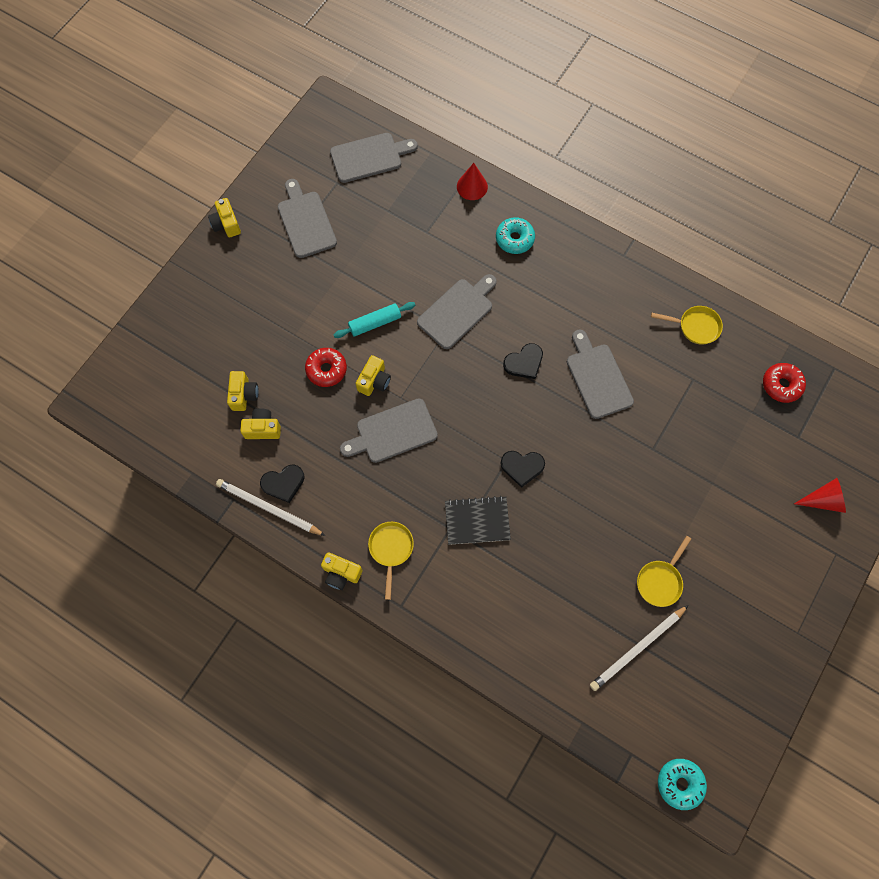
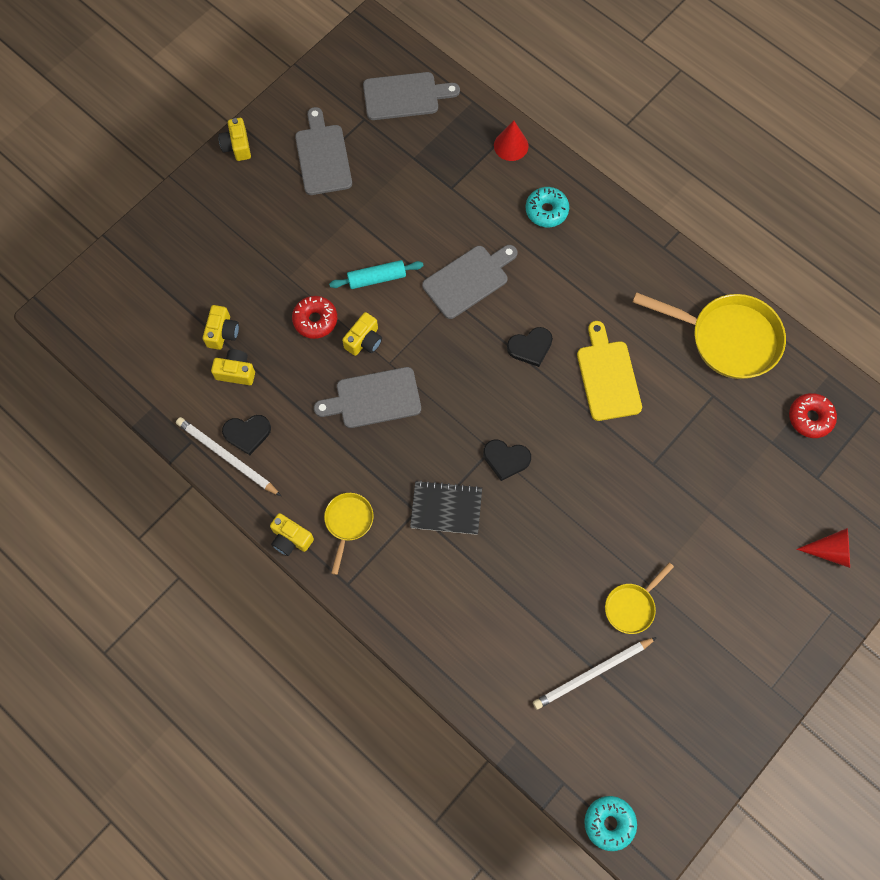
camera: 10 degrees right, 0 degrees up
(597, 377) = (608, 376): grey cutting board -> yellow cutting board
(695, 327) = (727, 338): yellow pan -> yellow pan, size x1.94

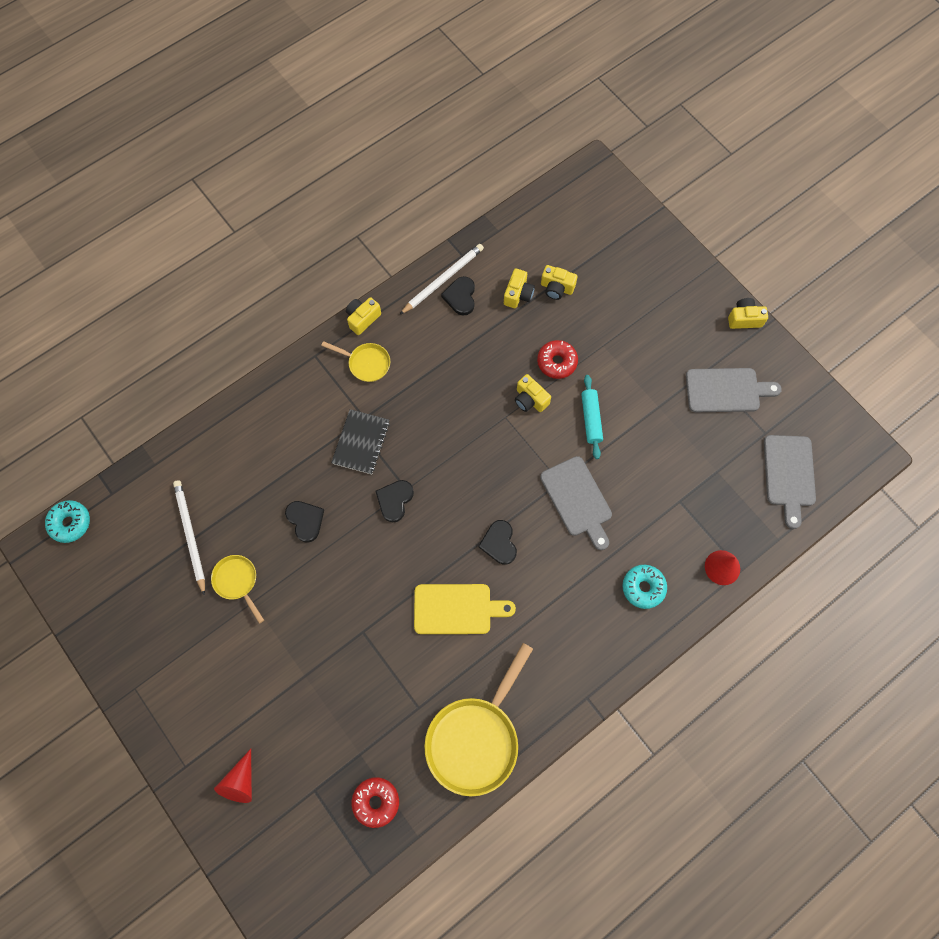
camera: 100 degrees right, 0 degrees up
(374, 398) = (473, 399): grey cutting board -> none
(548, 549) = (305, 520): none -> black heart

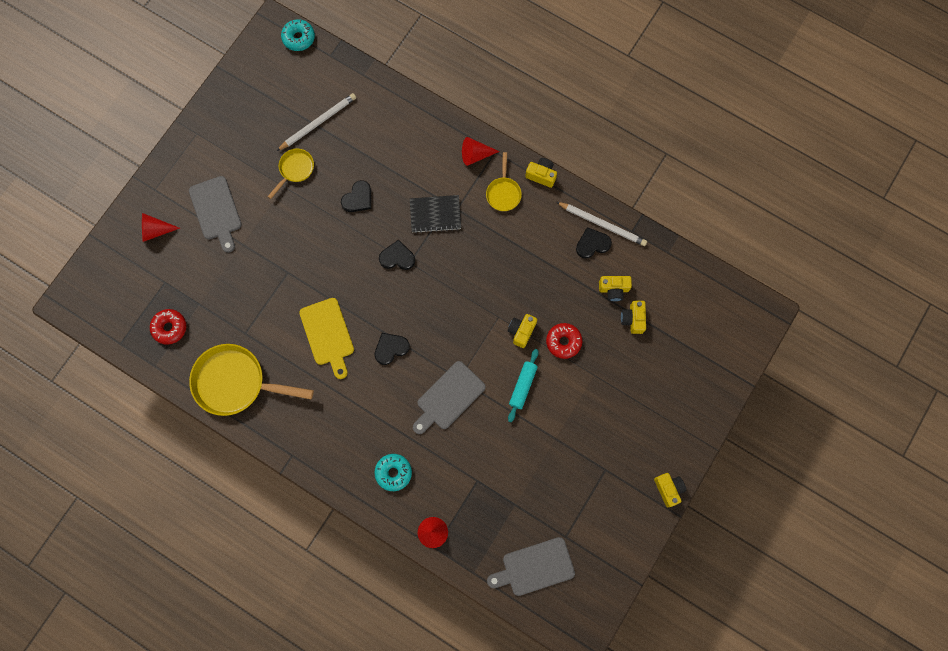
camera: 70 degrees right, 5 degrees up
(309, 377) = (475, 155): none -> red cone
(591, 419) = (522, 386): turquoise rolling pin -> turquoise rolling pin turned 45 degrees counterclockwise
(726, 390) = (593, 492): grey cutting board -> grey cutting board (216, 211)

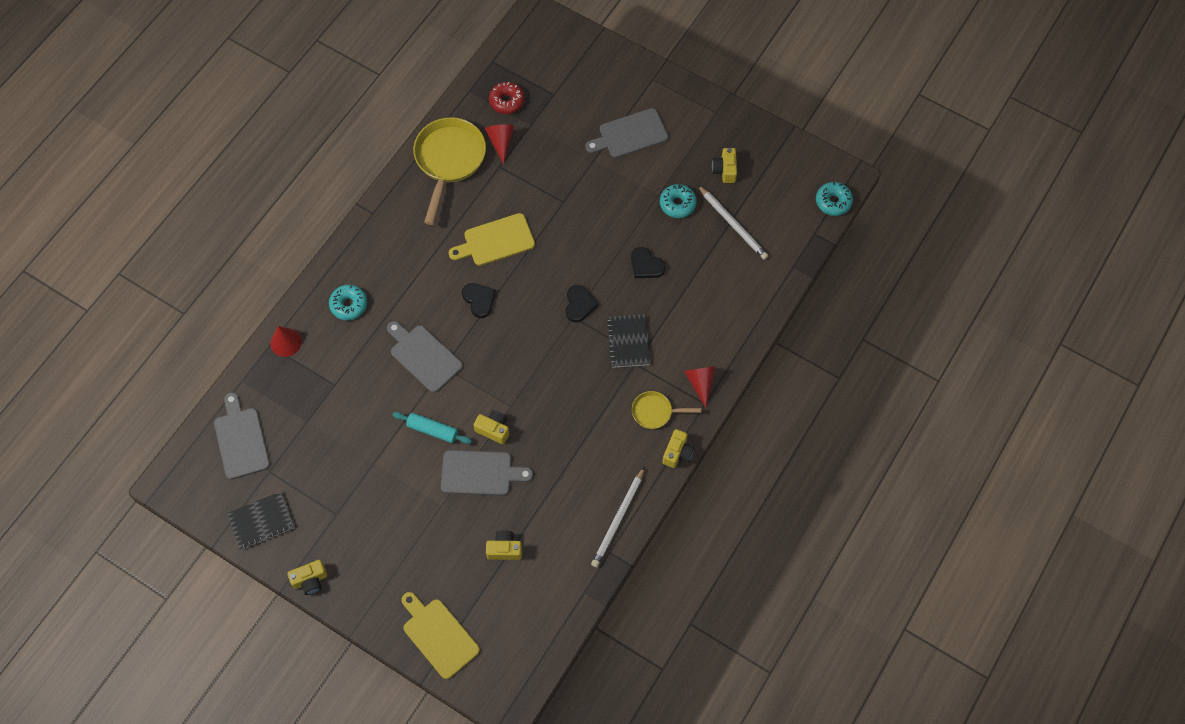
camera: 90 degrees right, 10 degrees down
(155, 230) = (608, 83): red cone -> red cone (501, 142)
(295, 170) = (677, 204): yellow pan -> turquoise donut
(563, 342) = (480, 473): red donut -> grey cutting board
(592, 244) = (594, 507): black heart -> none
(613, 289) = (540, 529): yellow camera -> yellow camera (725, 170)
(615, 539) = (261, 521): none -> black notebook
(712, 373) = (438, 635): none -> yellow cutting board

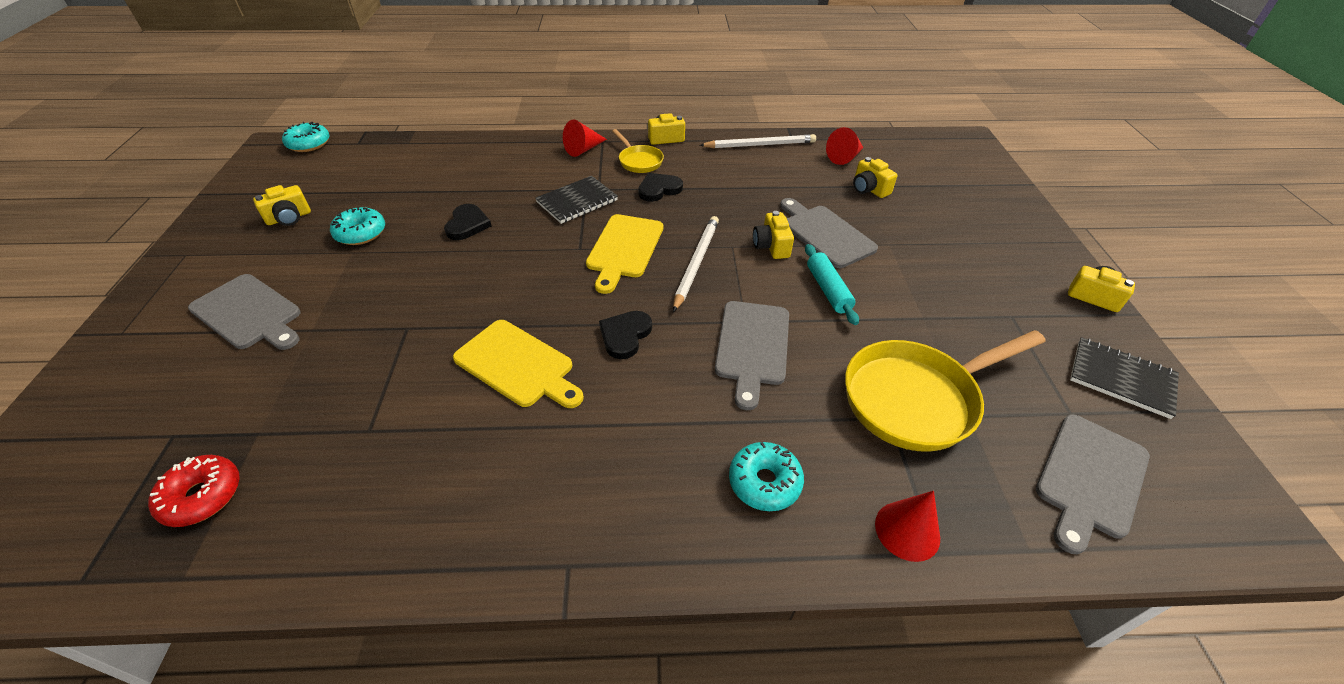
camera: 125 degrees left, 20 degrees down
(438, 635) = (988, 192): yellow cutting board -> yellow cutting board (624, 249)
(449, 161) = (385, 510): yellow pan -> yellow pan (916, 399)
(501, 142) = (312, 455): red cone -> red cone (845, 157)
(579, 304) = (559, 250): black heart -> black heart (659, 189)
(733, 224) = (371, 189): white pencil -> white pencil (696, 263)

